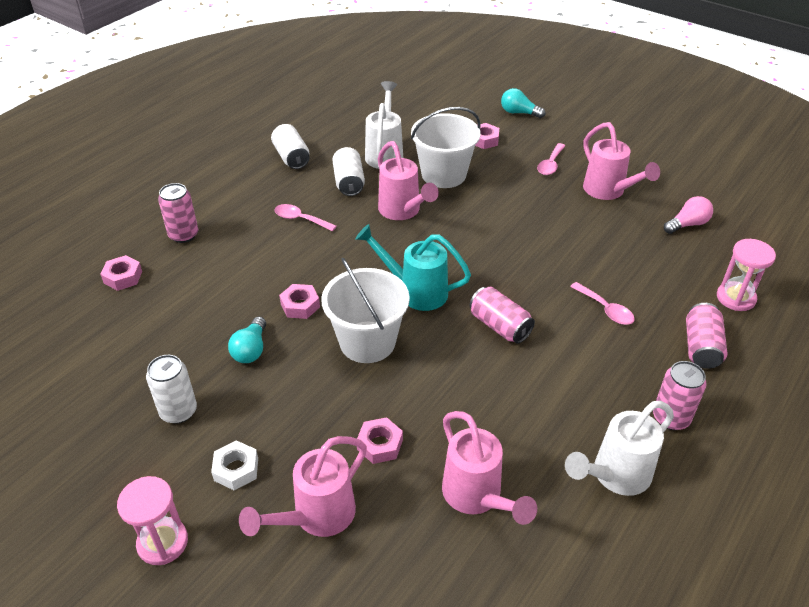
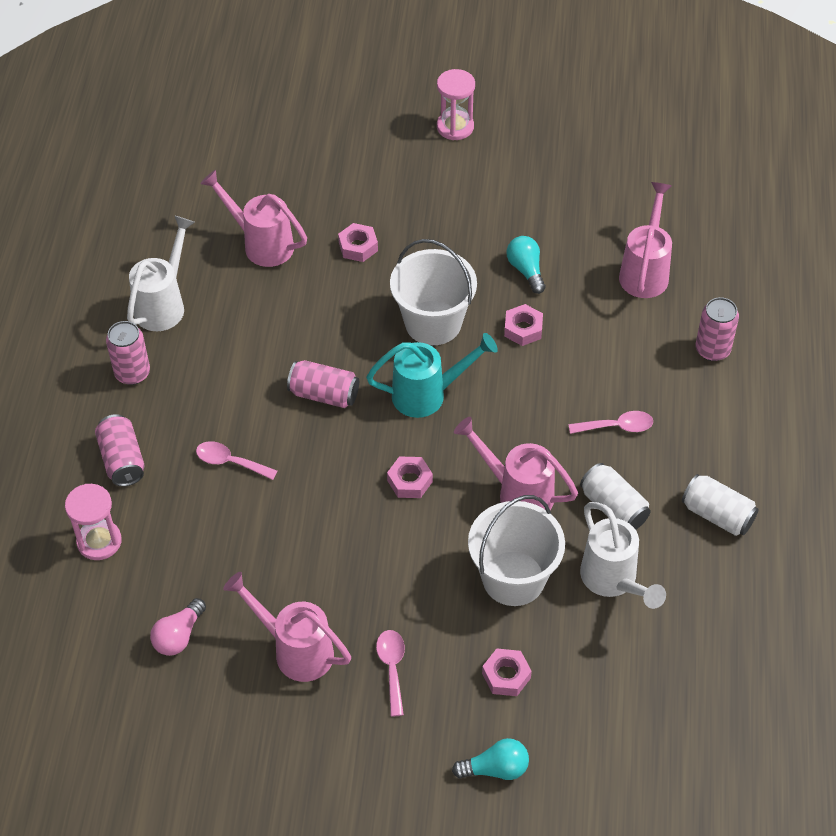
camera: 150 degrees right, 10 degrees up
(123, 277) = (712, 280): pink nut -> pink nut (409, 481)
(178, 411) = (532, 200): white can -> none
(236, 469) = (449, 185): white nut -> none
(316, 517) = (367, 183): pink watering can -> pink watering can (645, 271)

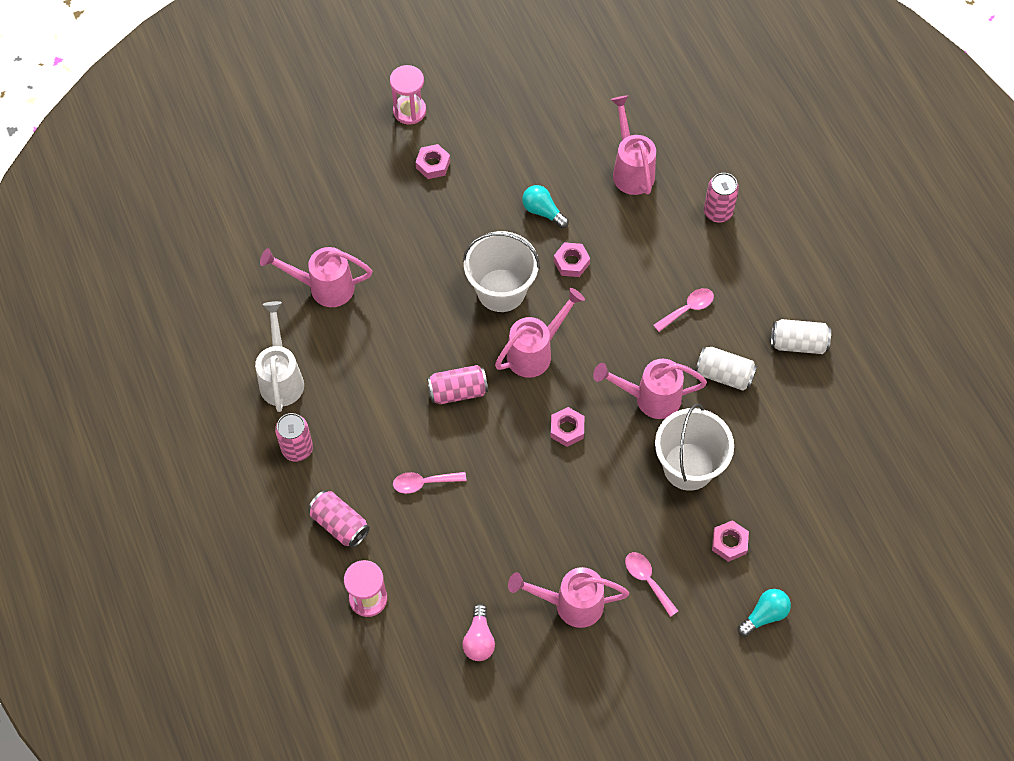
camera: 30 degrees left, 10 degrees up
(358, 247) = (401, 253): pink nut -> pink nut (433, 164)
(428, 394) = (536, 352): turquoise watering can -> pink watering can
(613, 581) = (758, 432): white watering can -> none

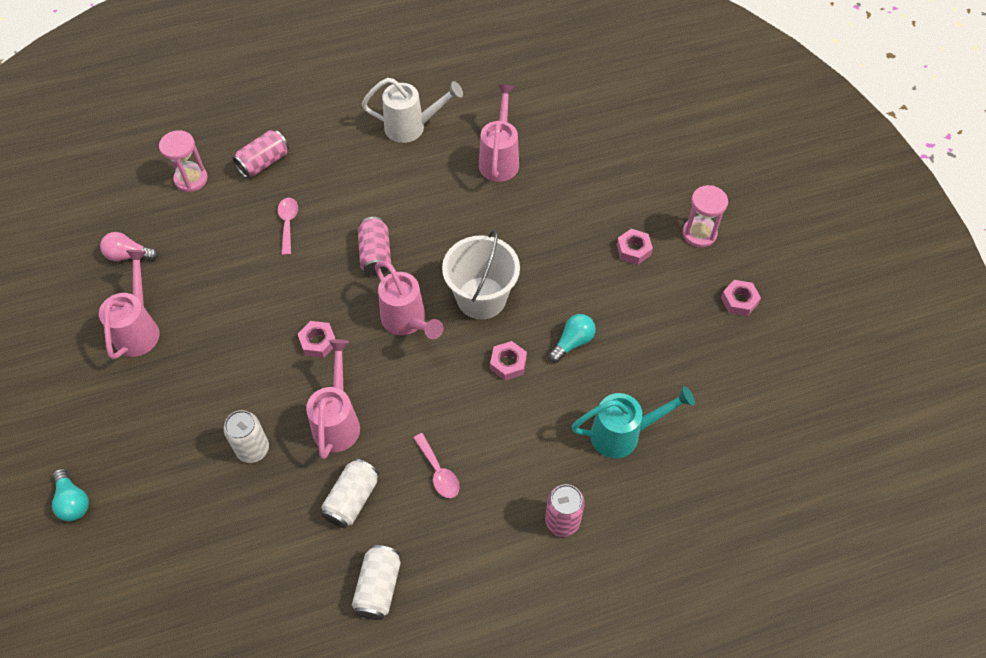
camera: 95 degrees right, 5 degrees down
(297, 448) = (341, 136): pink can -> none
(631, 169) = (624, 434): pink watering can -> turquoise watering can
(647, 580) = (142, 396): pink spoon -> none
(688, 466) = (253, 449): white bucket -> white can
(729, 543) = (159, 478): pink nut -> pink nut (739, 301)

